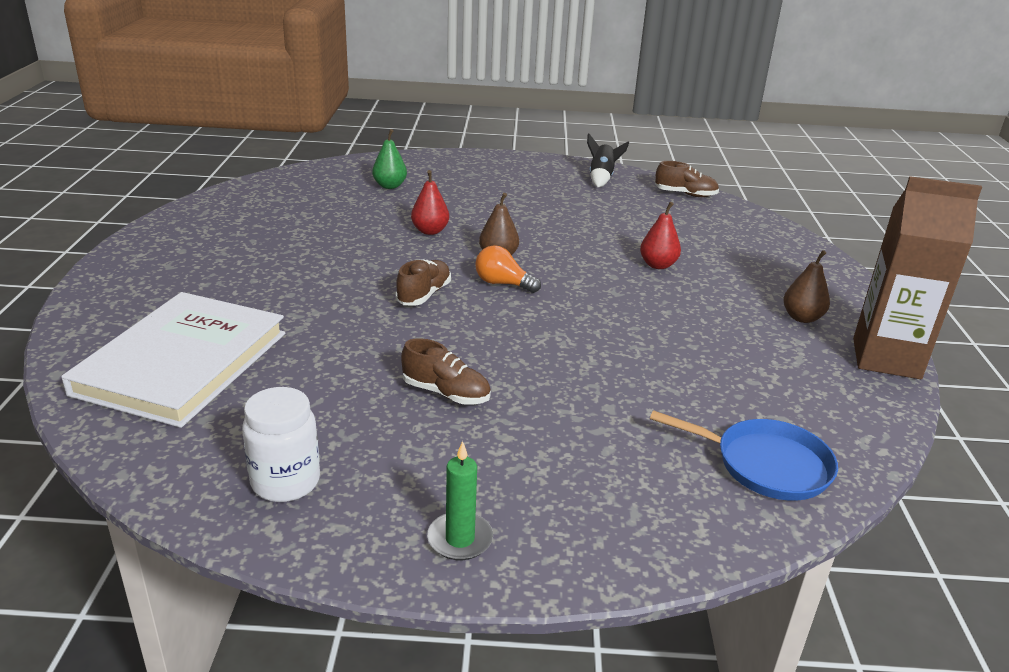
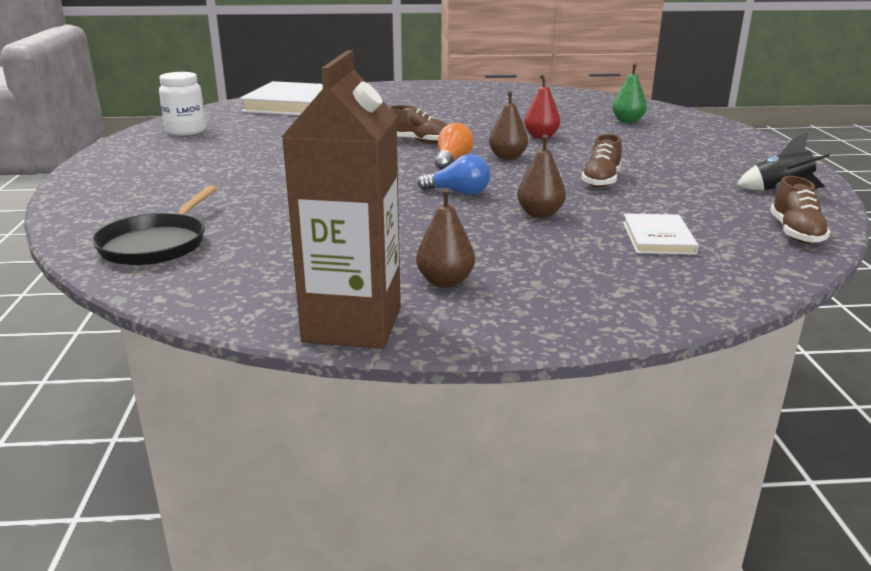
camera: 85 degrees right, 5 degrees down
(446, 393) = (274, 154): brown shoe -> brown shoe (601, 181)
(460, 539) = (117, 164): green candle -> none
(604, 291) = (458, 193): none -> blue light bulb
(658, 265) = (540, 214): red pear -> brown pear
(701, 234) = (658, 238): none -> white book
(766, 465) = (156, 244): blue pan -> black pan

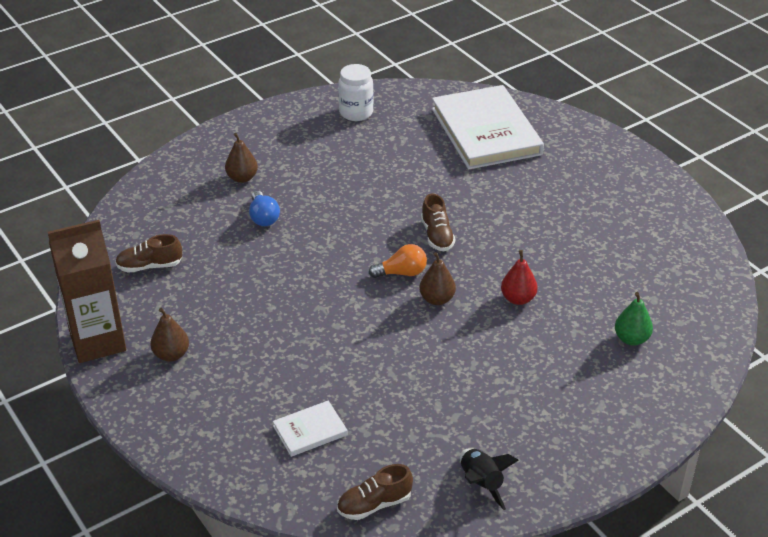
camera: 60 degrees right, 15 degrees up
(156, 244) = (148, 221): black pan -> none
(458, 193) = (328, 304): blue light bulb -> blue light bulb (263, 217)
(540, 214) = (314, 359): brown pear -> brown pear (242, 178)
(601, 181) = (418, 370): brown shoe -> brown shoe (150, 266)

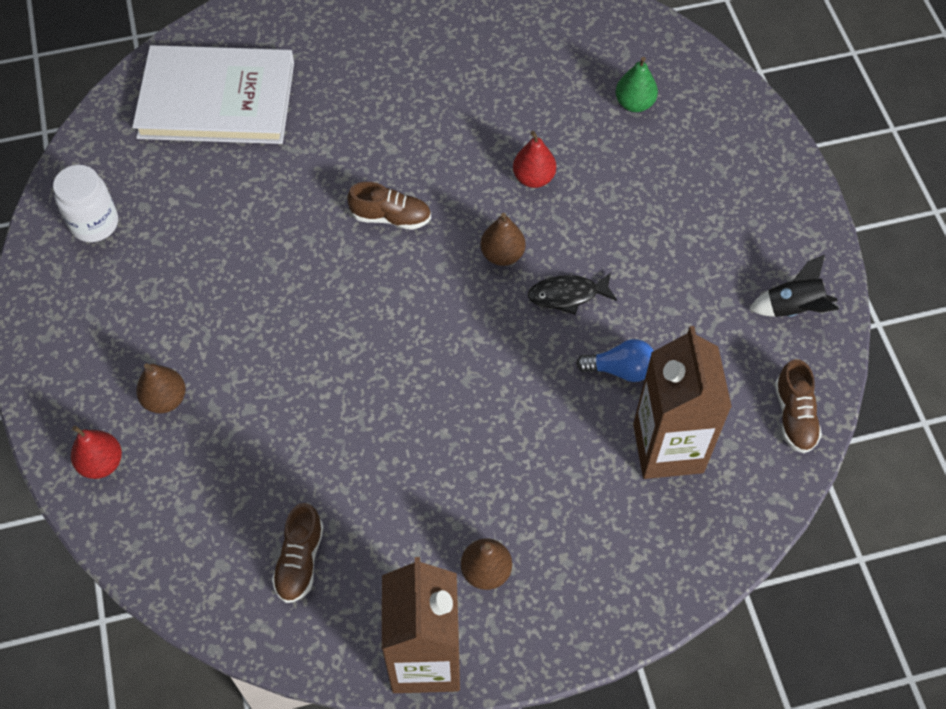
camera: 70 degrees left, 20 degrees up
(187, 167) = (101, 463): none -> red pear
(263, 217) = (264, 395): blue light bulb -> blue light bulb (620, 369)
(310, 431) = (668, 448): white book -> brown carton
(402, 273) = (442, 274): orange light bulb -> none
(420, 343) = (567, 295): none -> black fish

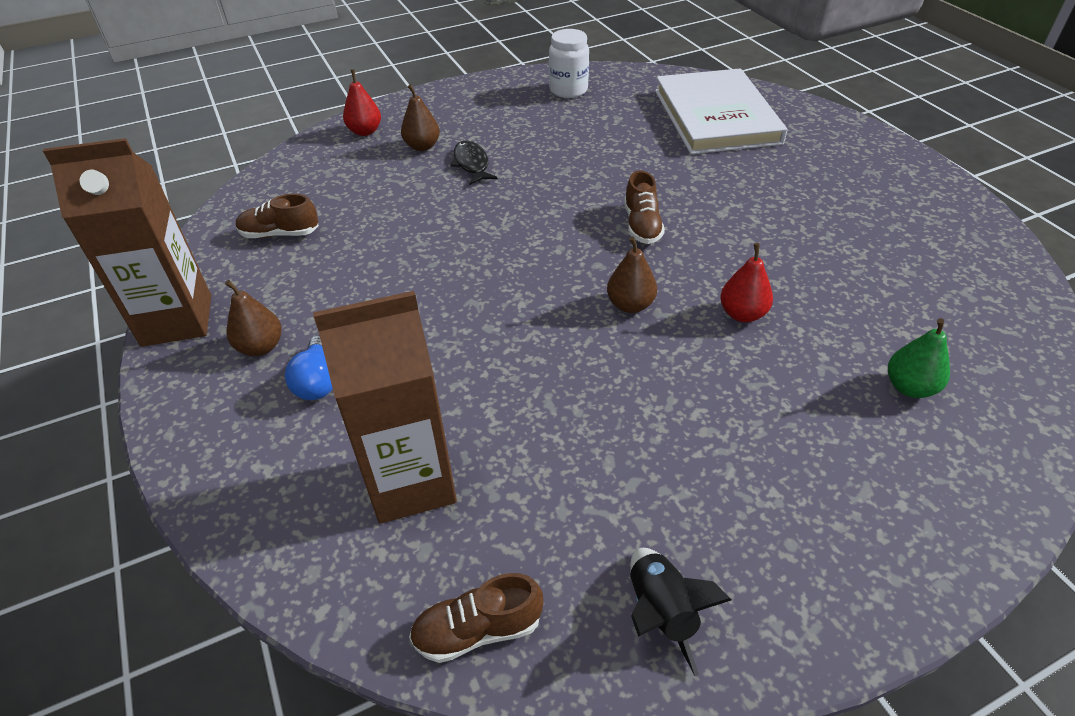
camera: 80 degrees right, 15 degrees down
(567, 295) = (597, 363): black fish -> black fish (472, 164)
(620, 369) = (511, 422): blue light bulb -> blue light bulb (318, 381)

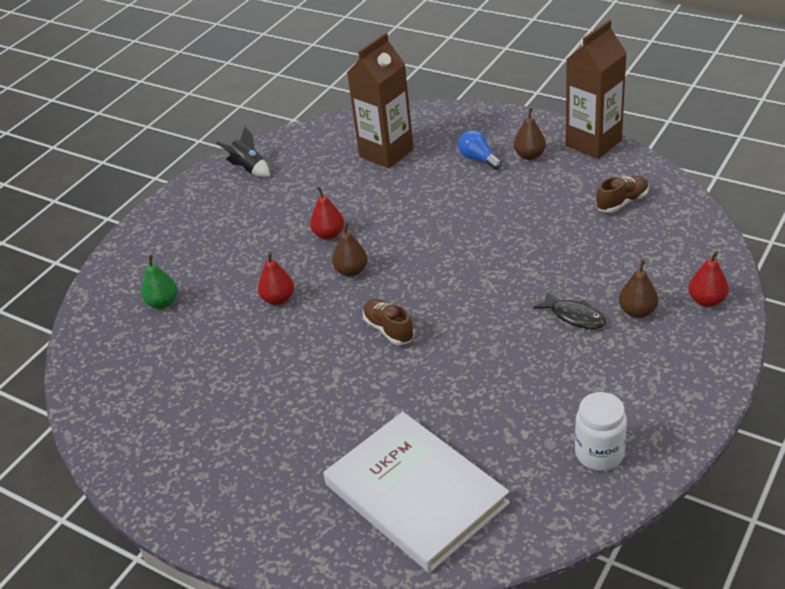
camera: 150 degrees right, 5 degrees down
(478, 630) = (314, 135): brown shoe -> none
(619, 372) = (329, 234): none -> red pear

